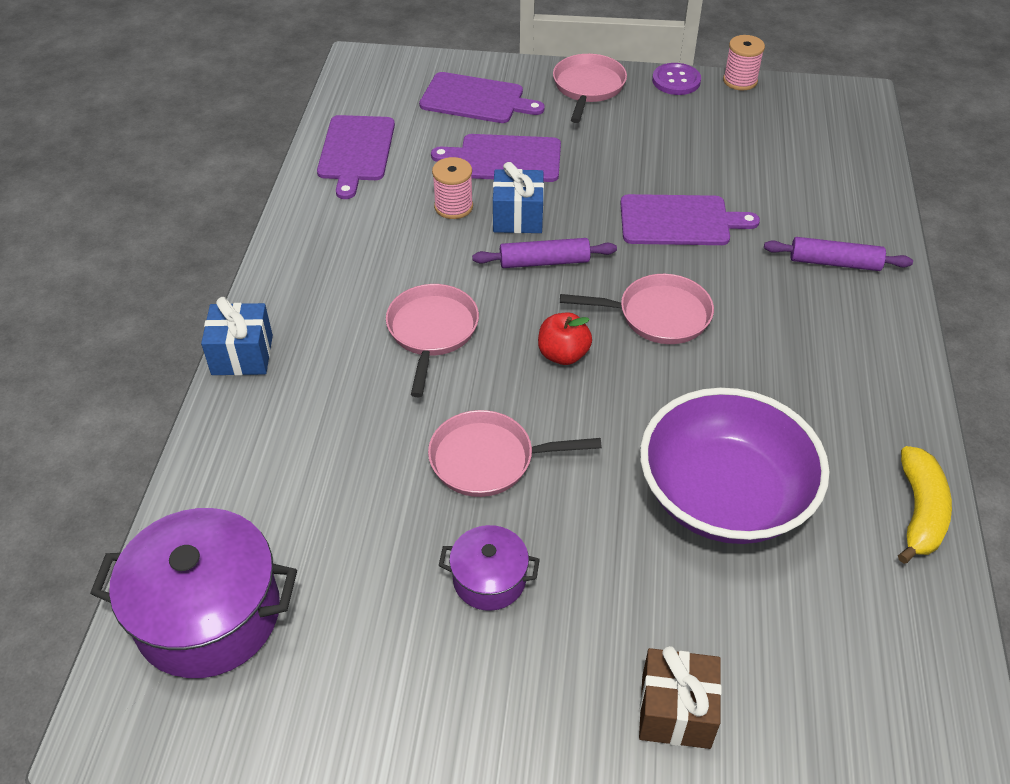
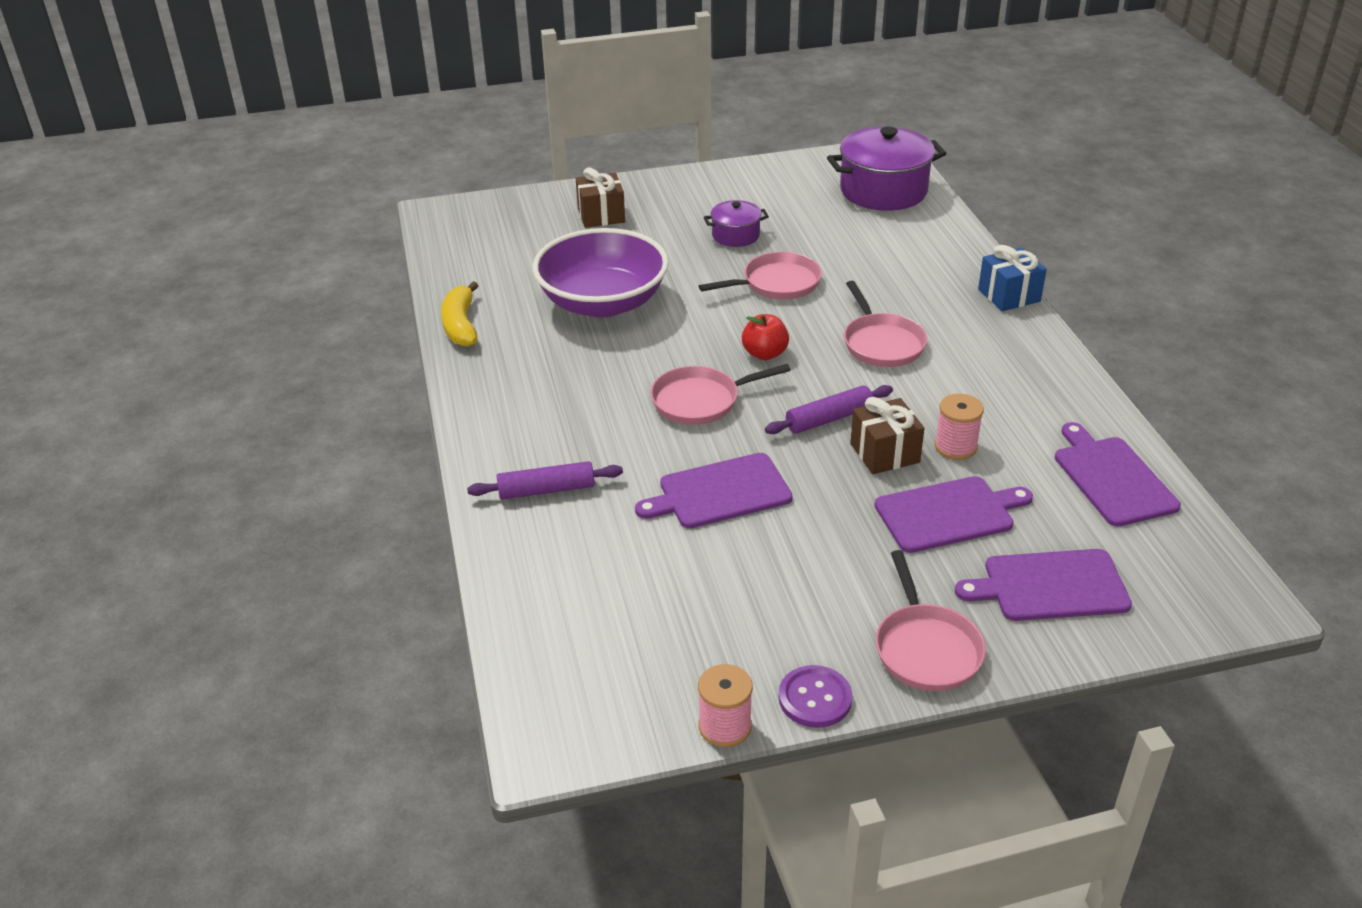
camera: 160 degrees right, 10 degrees down
(518, 217) = (884, 453): blue gift -> brown gift

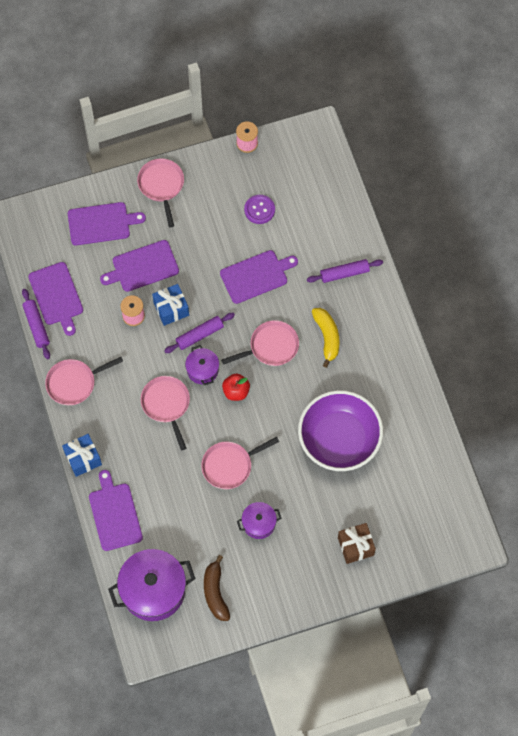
camera: 175 degrees right, 30 degrees up
(461, 325) = (423, 411): yellow banana -> yellow banana (327, 337)
(798, 188) = (215, 592): none -> brown banana
(815, 698) = (210, 158): purple button -> purple button (259, 210)
(822, 378) = (202, 370): none -> purple pot
(884, 453) = (171, 309): brown gift -> blue gift
(948, 247) = (114, 514): none -> purple cutting board
(1045, 371) = (74, 383): none -> pink pan
(1137, 440) = (36, 326): none -> purple rolling pin

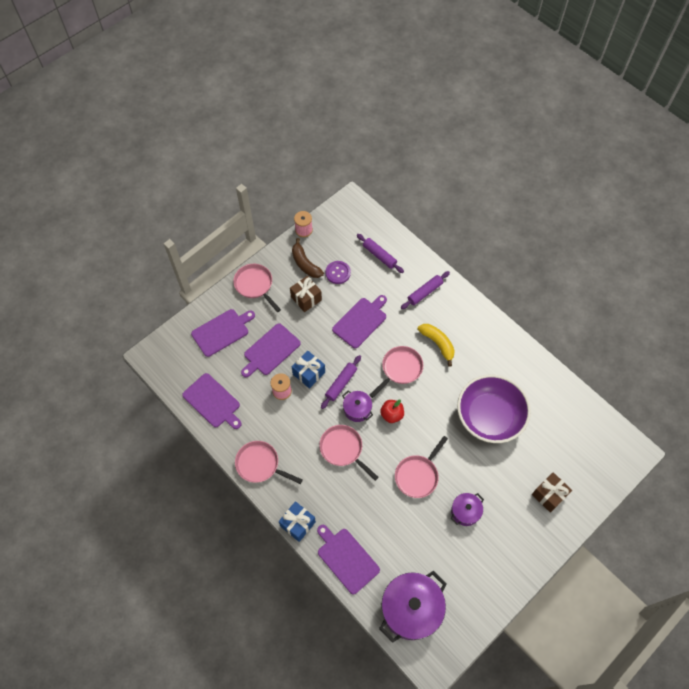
camera: 25 degrees left, 5 degrees down
(36, 326) = (207, 432): purple rolling pin -> purple rolling pin (379, 256)
(74, 383) = (260, 464): pink pan -> pink pan turned 75 degrees clockwise
(209, 224) = (306, 298): none -> brown gift
(215, 592) = (462, 586): brown banana -> brown banana (305, 264)

